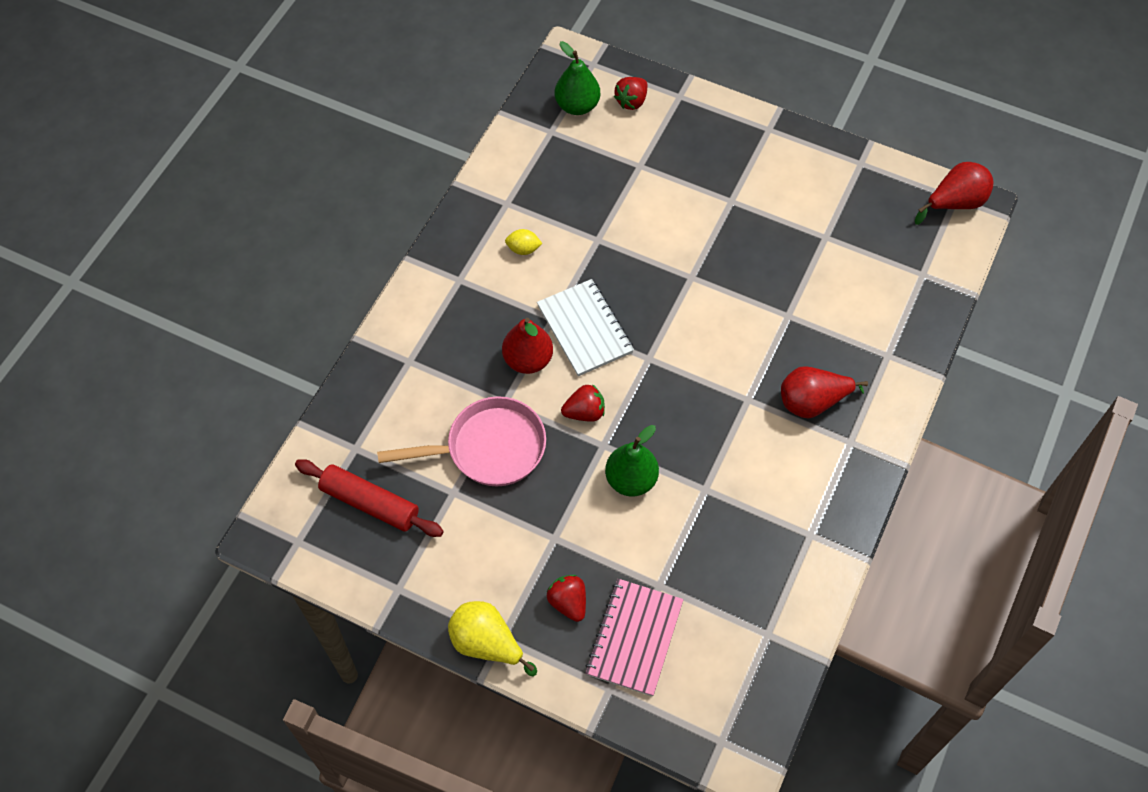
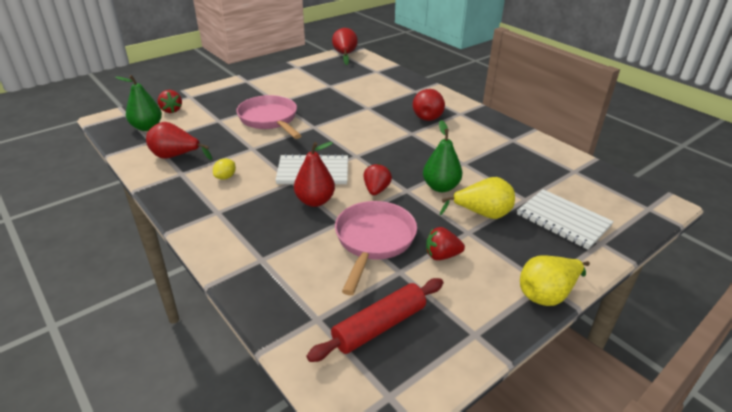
camera: 65 degrees left, 25 degrees down
(535, 176) = (176, 156): none -> red pear
(568, 602) = (524, 241): red strawberry -> red strawberry (442, 255)
(598, 543) = (482, 214): none -> yellow pear
(634, 638) = (563, 220): pink notebook -> white notebook
(677, 219) = (270, 120): none -> pink pan

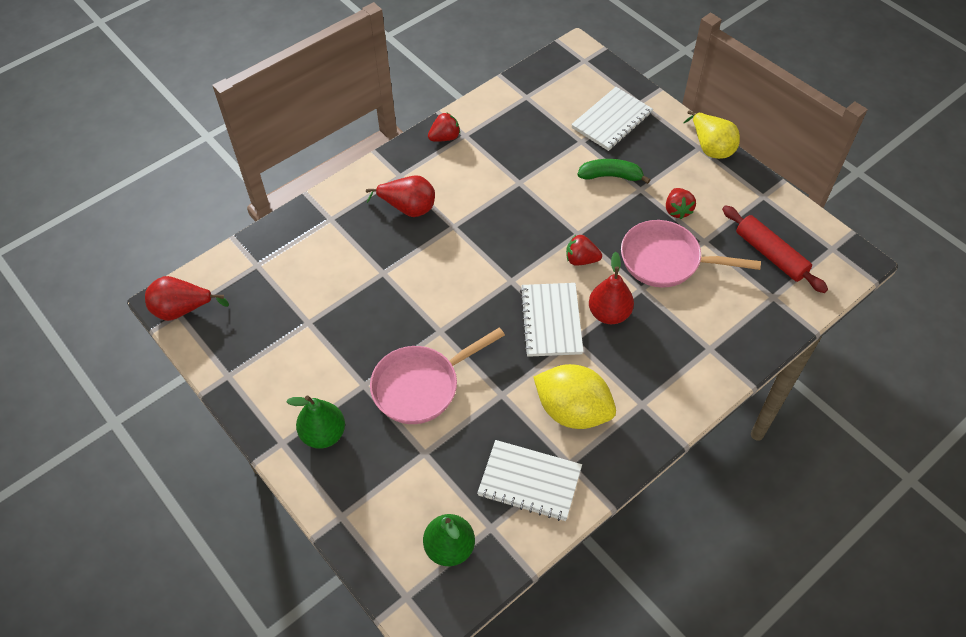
camera: 90 degrees left, 20 degrees up
(171, 110) = (392, 530): red strawberry -> red strawberry (445, 137)
(176, 156) = (529, 482): red pear -> white notebook
(225, 177) = (572, 410): yellow lemon -> yellow lemon, size x2.44
(440, 187) = (569, 205): green pear -> green pear (323, 434)
(482, 214) = (611, 176): yellow pear -> green banana

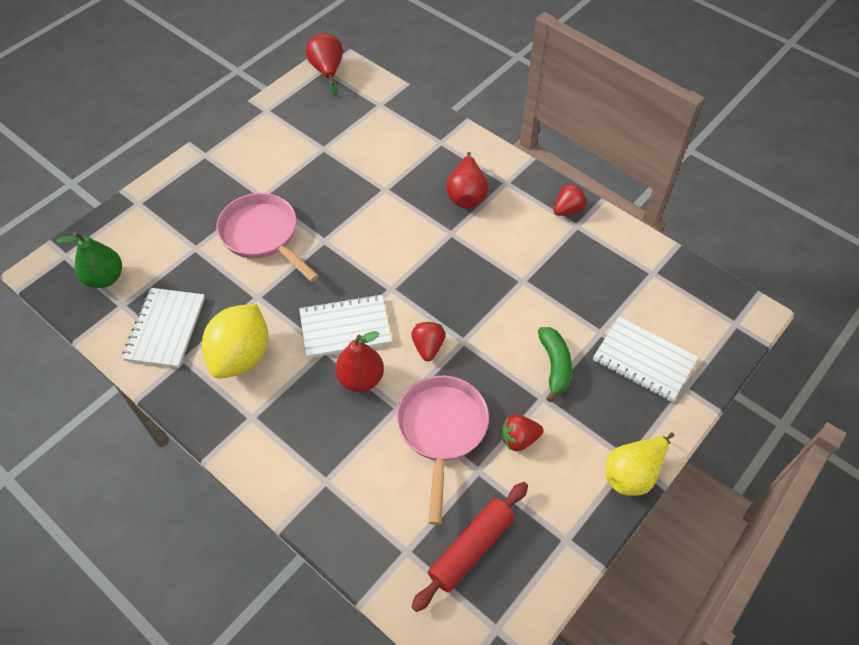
camera: 80 degrees right, 0 degrees up
(323, 434) = (213, 178): green pear -> none
(445, 137) = (568, 210): red strawberry -> red strawberry turned 90 degrees counterclockwise

